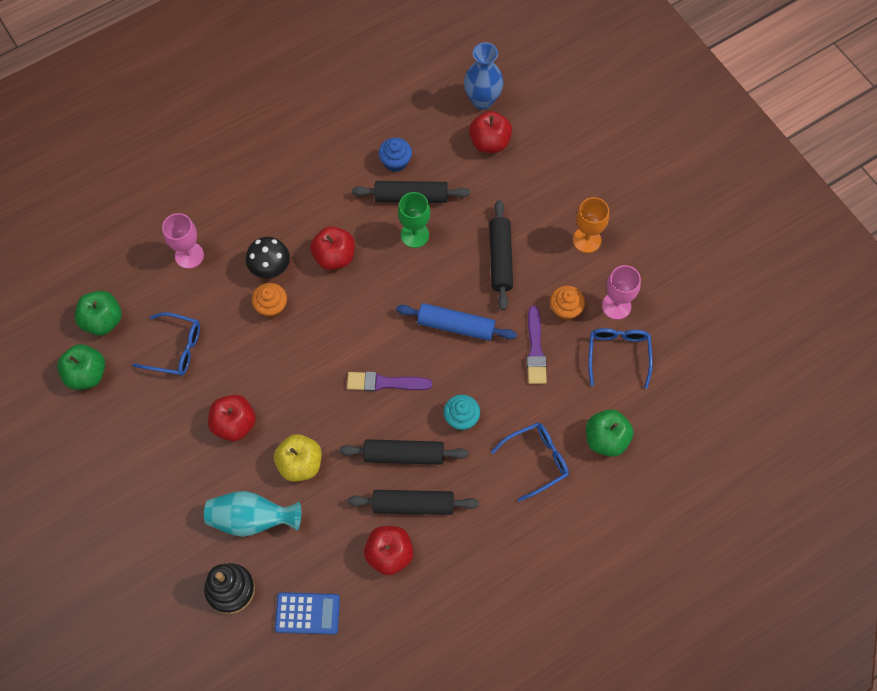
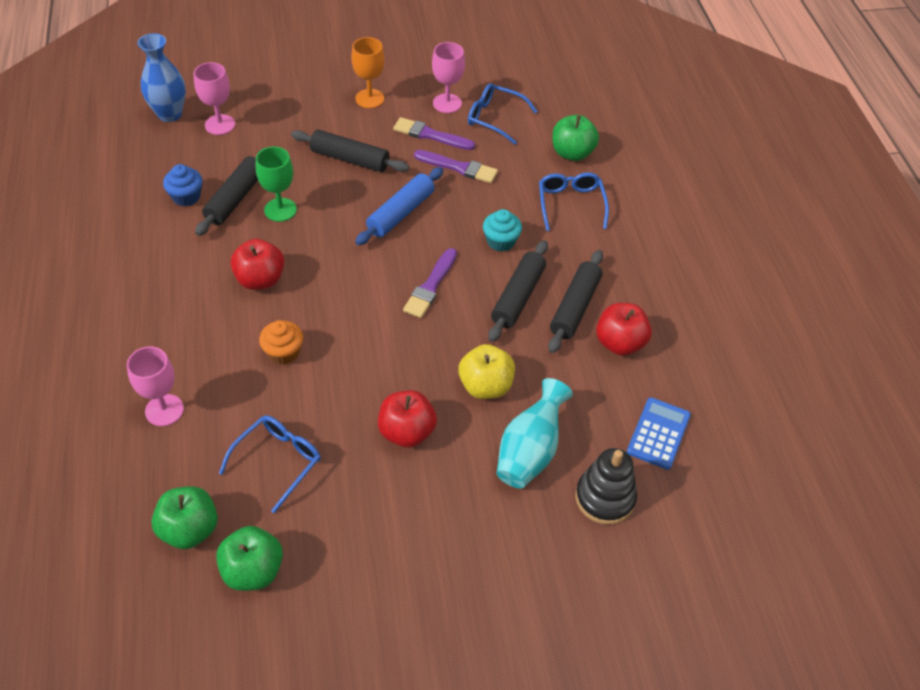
camera: 70 degrees left, 15 degrees down
(270, 268) = (236, 339): black mushroom -> none
(489, 142) = (220, 125): red apple -> pink goblet
(565, 309) = (430, 135): orange cupcake -> purple brush

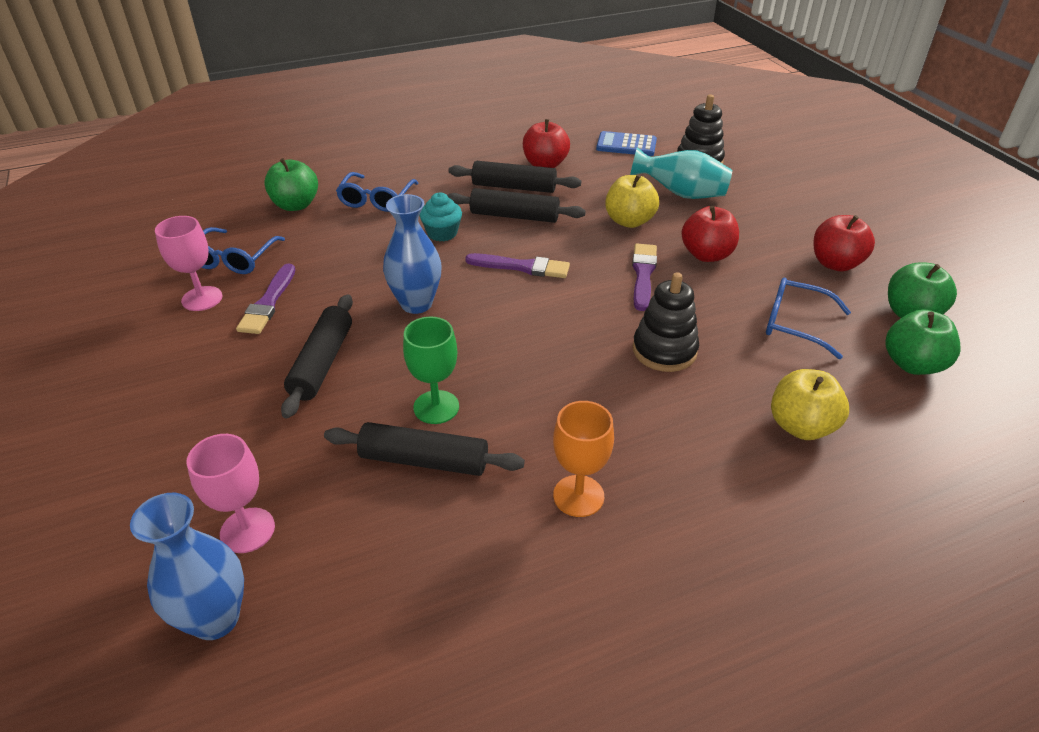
camera: 100 degrees left, 10 degrees down
(164, 410) = (801, 426): pink goblet -> yellow apple
(186, 197) = (433, 521): blue cupcake -> none
(260, 280) = (567, 395): red apple -> red apple (835, 263)
(283, 352) = (664, 350): orange cupcake -> black stacking toy
(369, 98) = (186, 369): orange goblet -> orange goblet (578, 496)
(401, 213) = (416, 304): blue rolling pin -> blue vase
(459, 167) = (328, 273): purple brush -> purple brush (643, 274)
(570, 204) = (376, 200): blue glasses -> blue glasses turned 60 degrees counterclockwise

